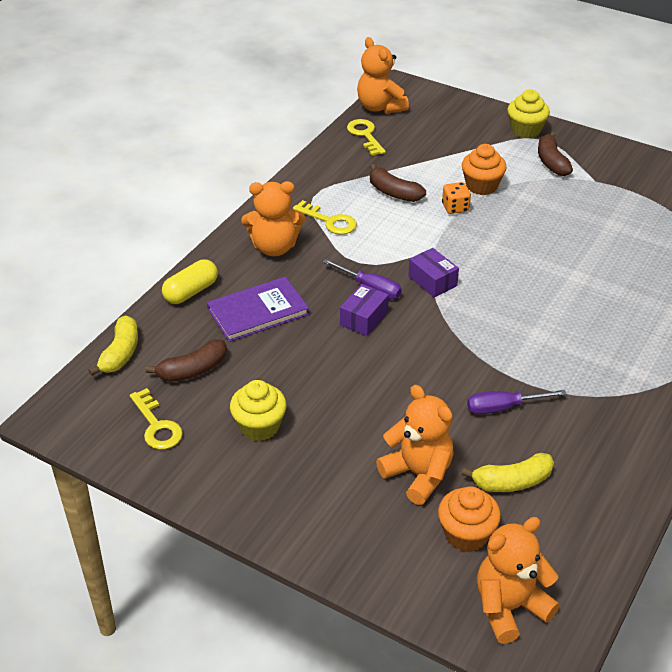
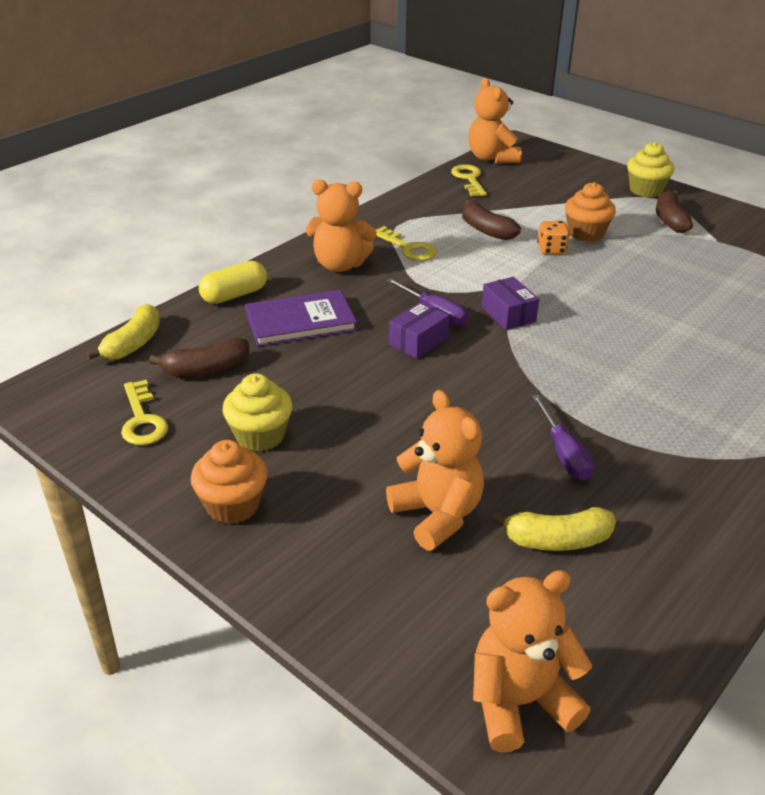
camera: 10 degrees right, 5 degrees down
(466, 534) = (482, 596): orange cupcake -> orange cupcake (233, 505)
(503, 407) = (564, 453): purple screwdriver -> purple screwdriver turned 105 degrees counterclockwise

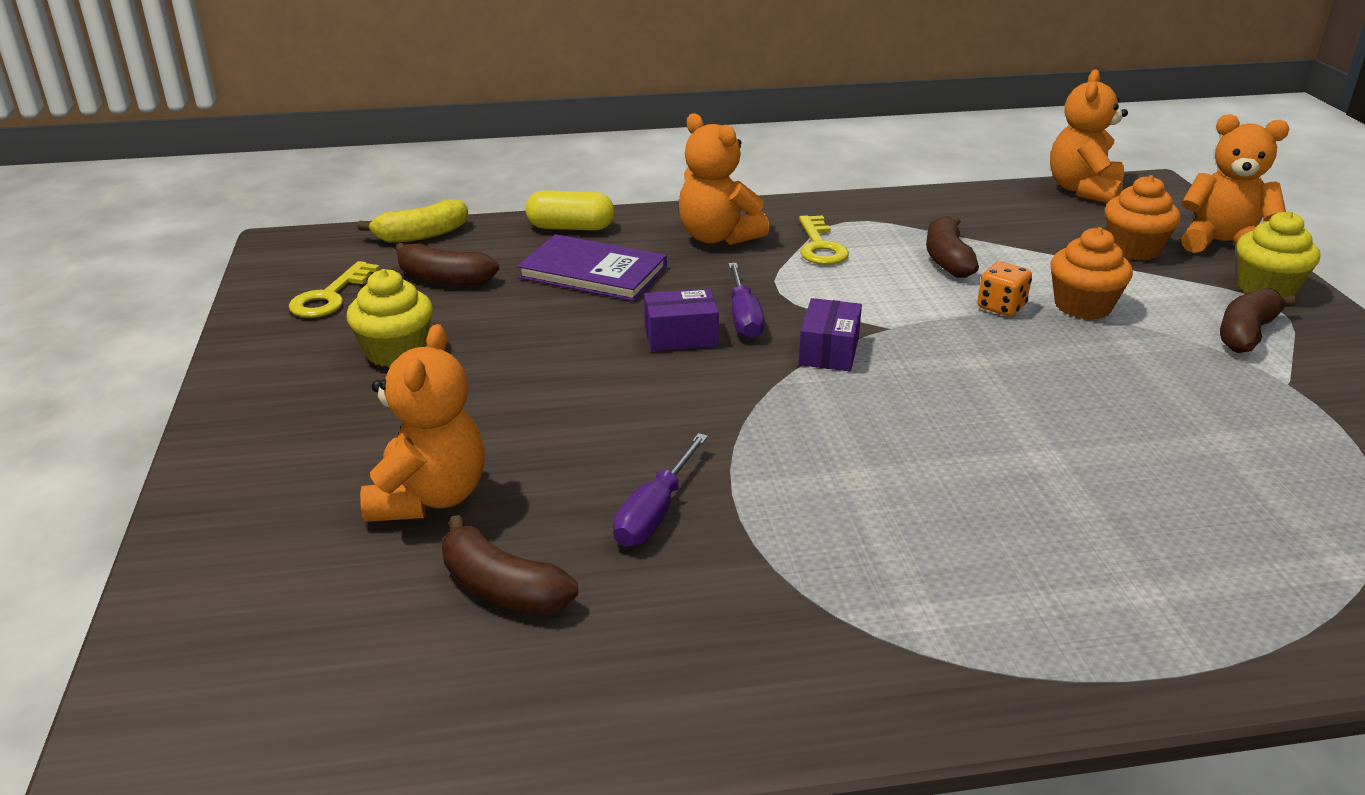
camera: 40 degrees right, 5 degrees down
(233, 505) = (282, 396): orange cupcake -> orange cupcake (1133, 249)
(469, 179) = (1014, 203): yellow key -> none
(519, 702) = (215, 704): orange teddy bear -> orange teddy bear (1221, 243)
(557, 540) = (502, 588): yellow banana -> brown banana

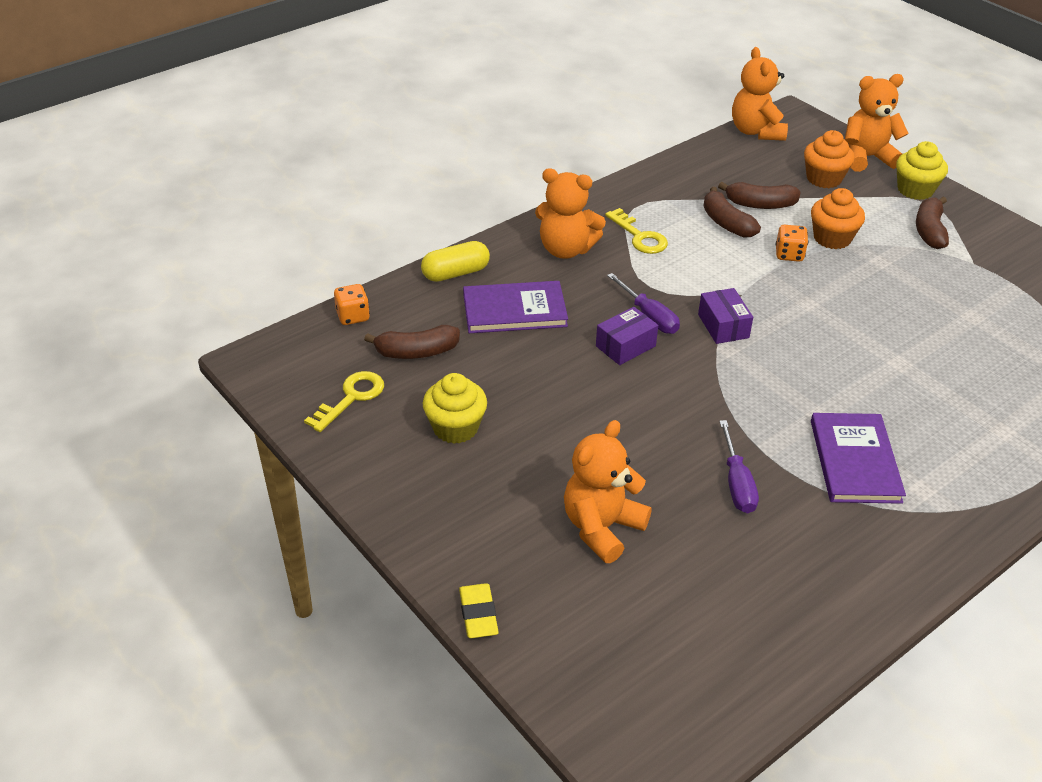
camera: 30 degrees left, 10 degrees up
(183, 529) = (478, 614): none -> yellow eraser
(330, 297) = (351, 398): yellow key -> yellow key turned 135 degrees counterclockwise
(421, 235) = (353, 316): yellow banana -> orange dice
(429, 497) = (602, 528): orange teddy bear -> orange teddy bear turned 120 degrees counterclockwise
(502, 588) = (706, 567): brown banana -> brown banana (760, 204)
(853, 545) = (854, 461): none -> purple book

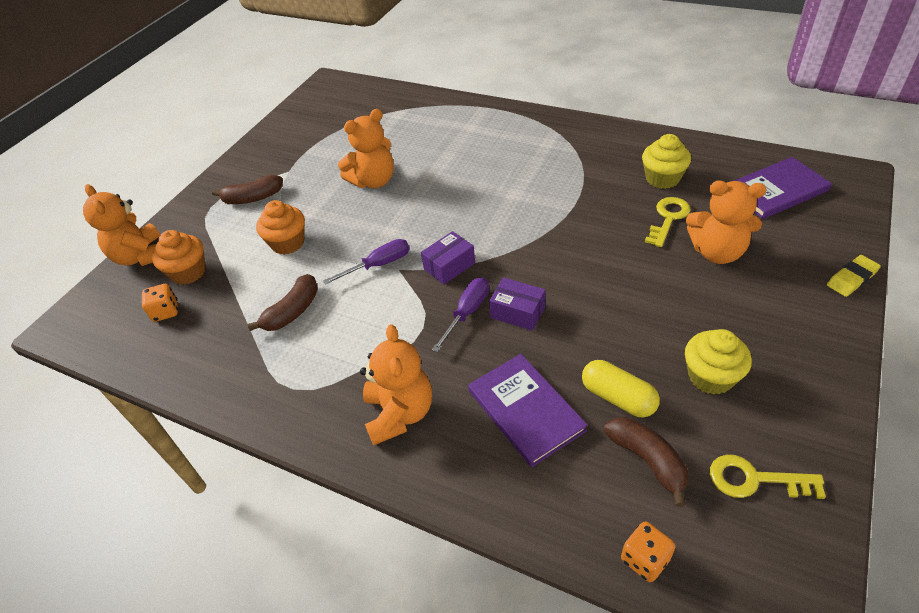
camera: 110 degrees left, 5 degrees up
(455, 273) = (500, 495): yellow capsule -> yellow capsule (618, 397)
(640, 236) = (346, 364): yellow key -> yellow key (668, 218)
(737, 483) = (613, 209): purple screwdriver -> purple screwdriver (379, 265)
(756, 131) = (103, 344): orange teddy bear -> orange teddy bear (373, 181)
(760, 204) = (250, 299): brown banana -> none
(789, 255) = (325, 259): orange dice -> orange dice (166, 312)
(854, 461) = (546, 170): purple book -> purple book (776, 190)
(915, 190) = (191, 218): yellow cupcake -> yellow cupcake (662, 178)

